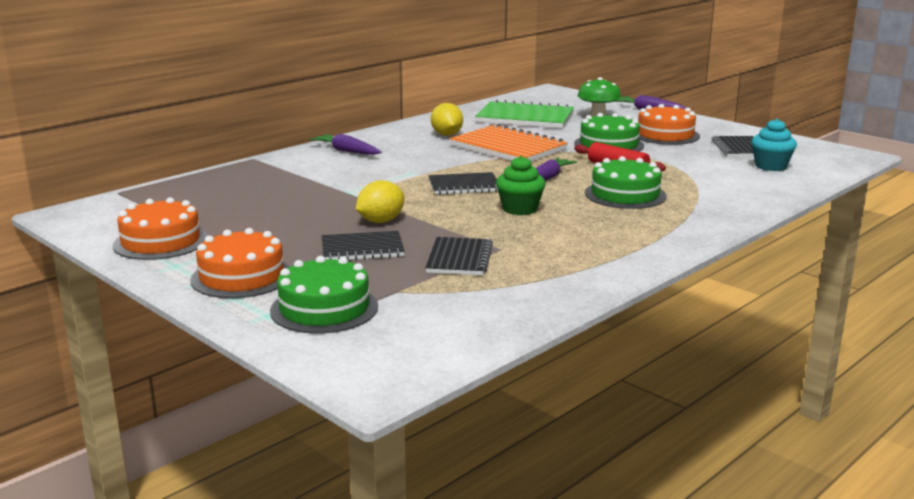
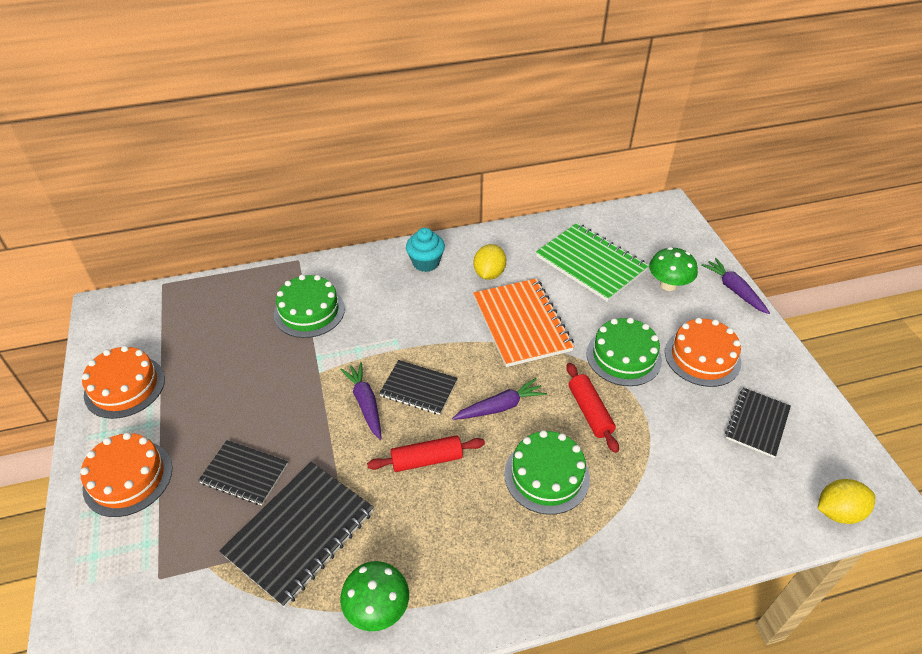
camera: 30 degrees right, 25 degrees up
(324, 308) = (136, 567): green cake -> green cake (309, 311)
(346, 151) = (379, 275): purple carrot -> purple carrot (365, 403)
(381, 221) = (298, 427): yellow lemon -> yellow lemon (838, 511)
(459, 259) = (299, 533): black notebook -> black notebook, size x1.65
(520, 209) = (427, 460): green cupcake -> red rolling pin
(579, 269) = (377, 608): none -> green mushroom
(770, 166) = (755, 481): turquoise cupcake -> turquoise cupcake (426, 262)

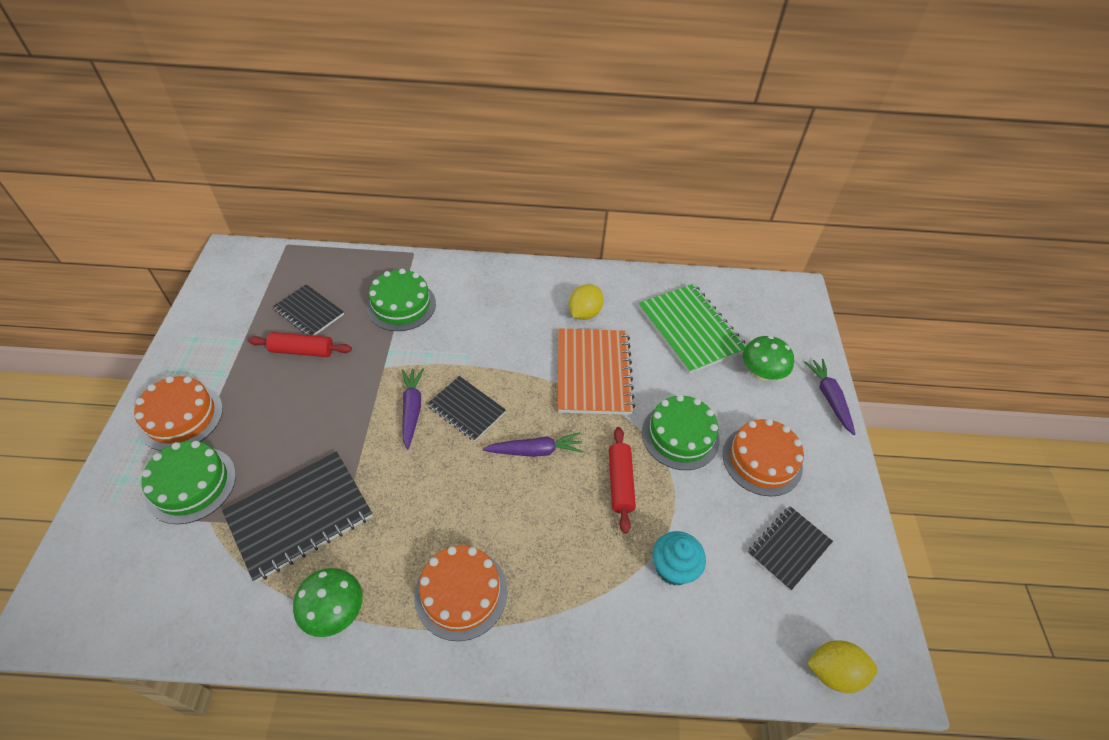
camera: 15 degrees right, 5 degrees up
(125, 386) = (214, 332): orange cake -> orange cake (461, 593)
(244, 473) = (277, 444): black notebook -> black notebook (309, 312)
(426, 262) = (529, 286): turquoise cupcake -> turquoise cupcake (673, 568)
(427, 460) = (443, 482): red rolling pin -> red rolling pin (302, 351)
(546, 475) = (549, 534): green cake -> green cake (191, 484)

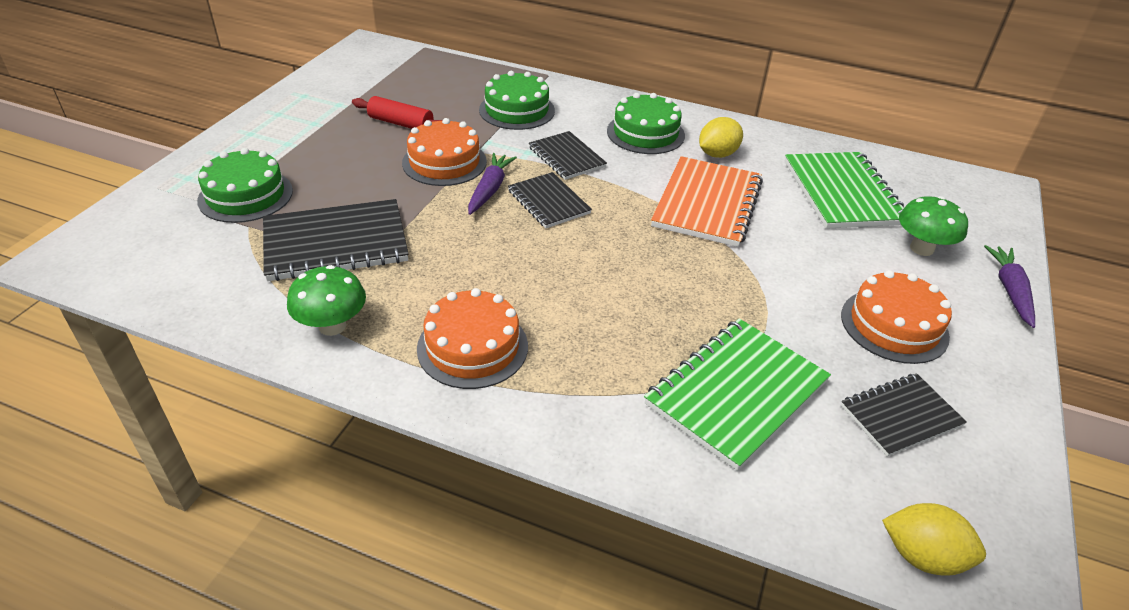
camera: 20 degrees right, 10 degrees down
(181, 417) = (262, 146): orange cake -> orange cake (444, 162)
(309, 312) = (421, 97): black notebook -> black notebook (566, 157)
(535, 450) = (611, 252): purple carrot -> none
(620, 483) = (700, 302): red rolling pin -> none
(673, 568) = (736, 393): turquoise cupcake -> green notebook
(680, 436) = (793, 279): green cake -> green cake (645, 133)

